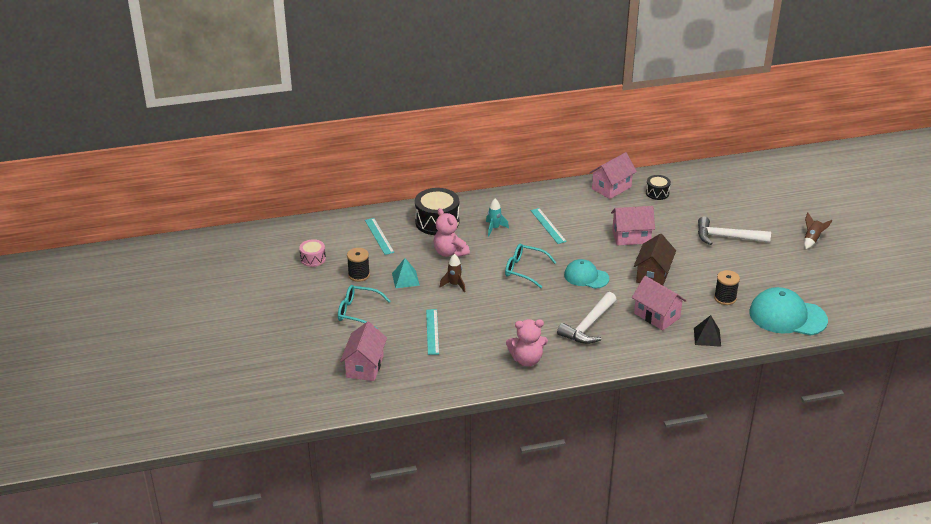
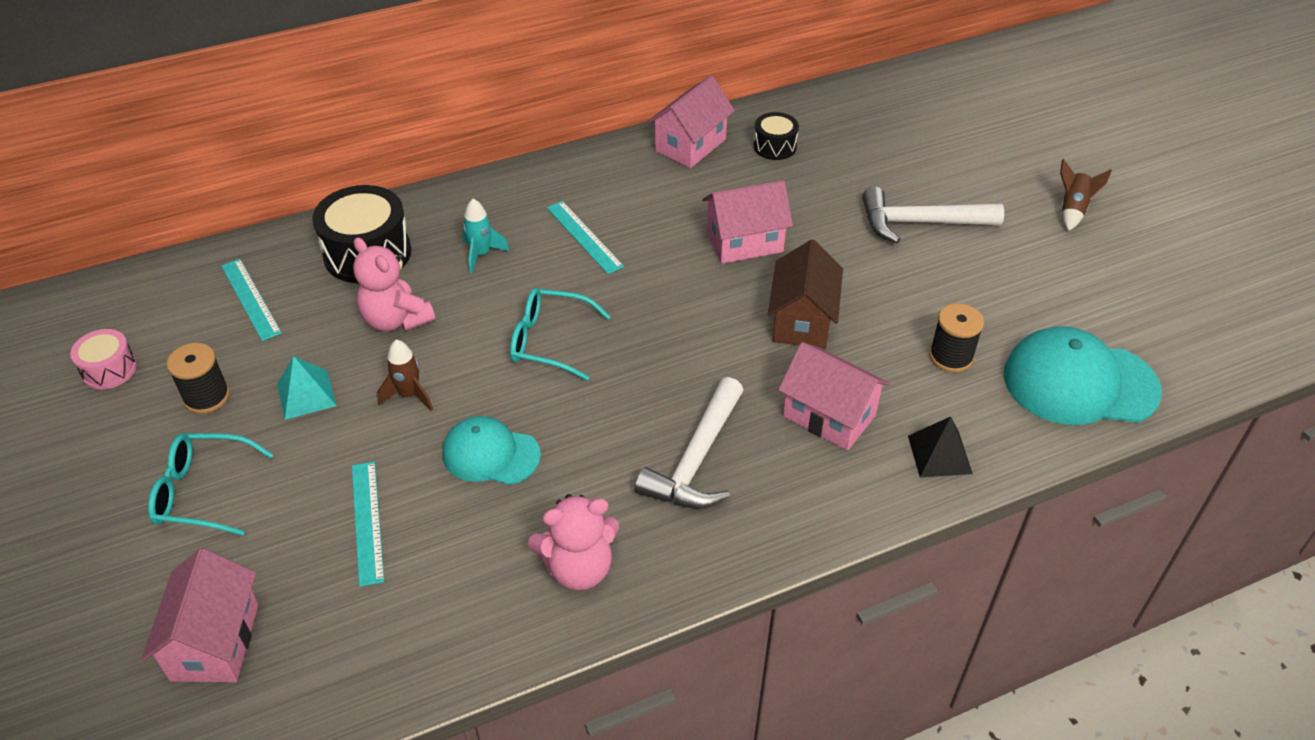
camera: 10 degrees left, 10 degrees up
(586, 277) = (673, 341): turquoise cap -> turquoise cap (490, 454)

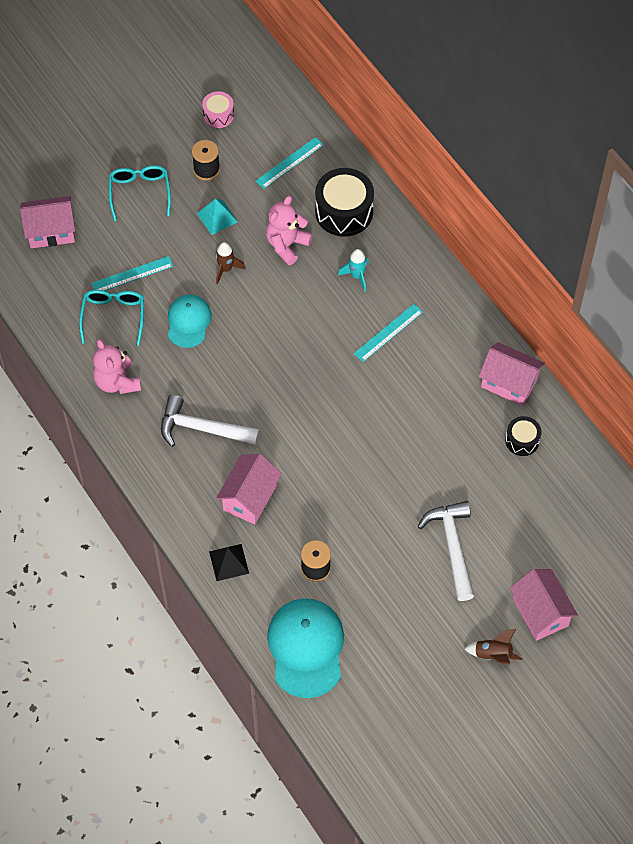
camera: 80 degrees right, 15 degrees up
(550, 341) = (284, 333): turquoise glasses -> turquoise glasses (113, 317)
(744, 242) = (405, 432): pink house -> pink house (540, 612)
(802, 320) = (332, 475): brown house -> none

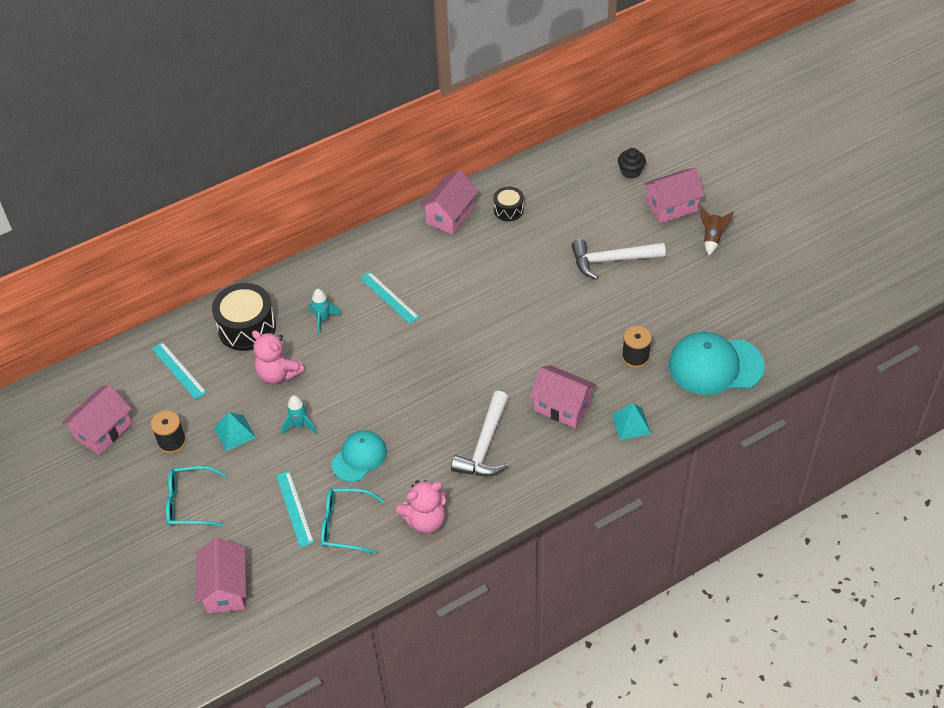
camera: 85 degrees left, 10 degrees down
(188, 322) = (359, 457): turquoise cap -> turquoise cap turned 120 degrees clockwise
(218, 115) = (103, 431): pink drum -> pink house
(226, 269) = (300, 425): brown rocket -> turquoise rocket
(229, 562) = (631, 424): black pyramid -> turquoise pyramid
(594, 569) = (630, 171): none -> black cupcake

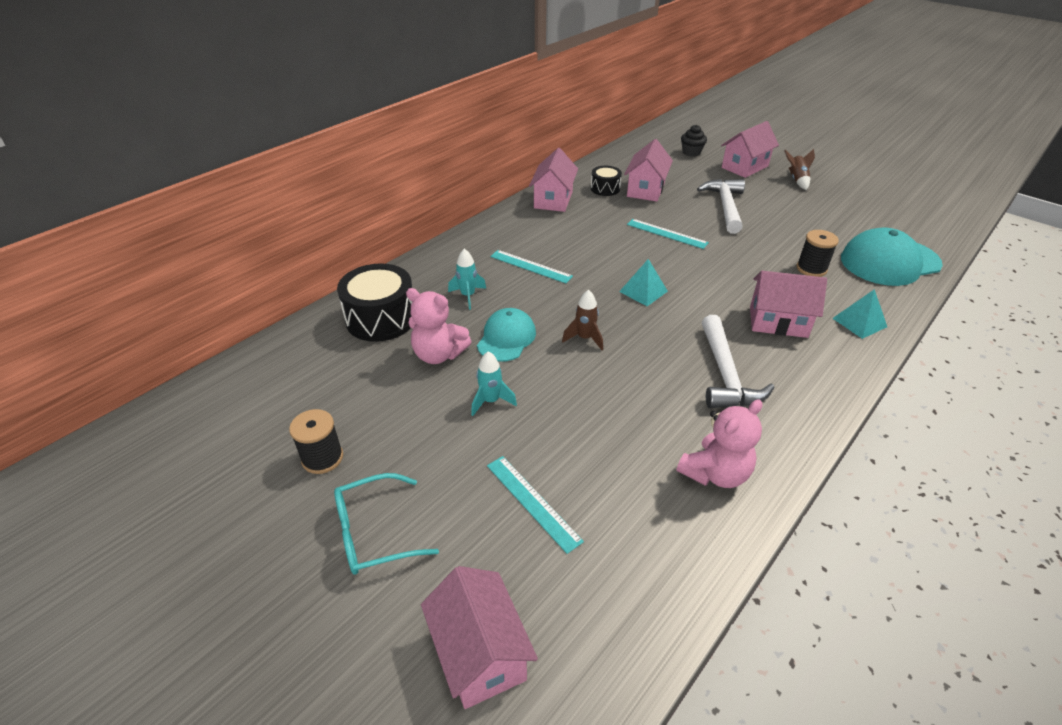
camera: 20 degrees left, 10 degrees down
(103, 431) = (215, 467): pink house -> pink house (646, 190)
(178, 370) = (308, 375): turquoise ruler -> turquoise ruler (666, 233)
(234, 432) = (408, 427): turquoise pyramid -> turquoise pyramid (643, 291)
(345, 525) = (614, 506): turquoise glasses -> none
(359, 457) = (585, 420): turquoise cap -> turquoise cap (506, 338)
(396, 385) = (584, 338): none -> brown rocket
(611, 260) = (725, 206): white hammer -> white hammer turned 120 degrees clockwise

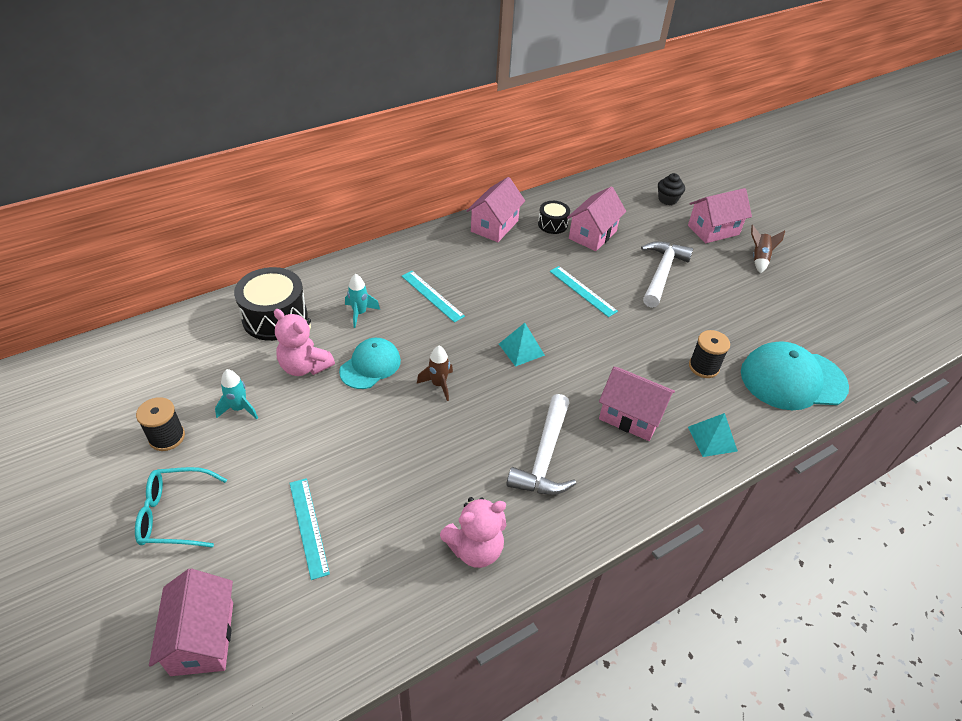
camera: 15 degrees right, 5 degrees up
(491, 401) = (324, 424): turquoise rocket -> turquoise rocket (239, 408)

